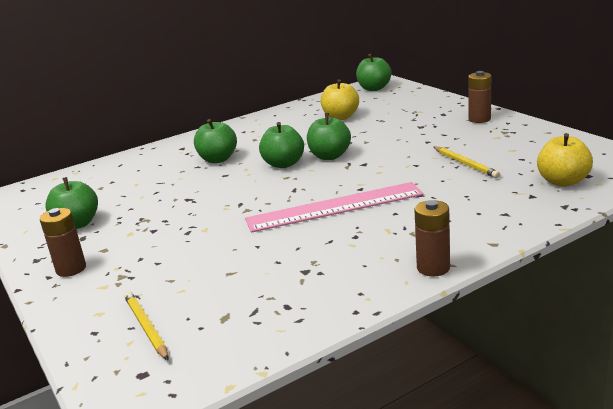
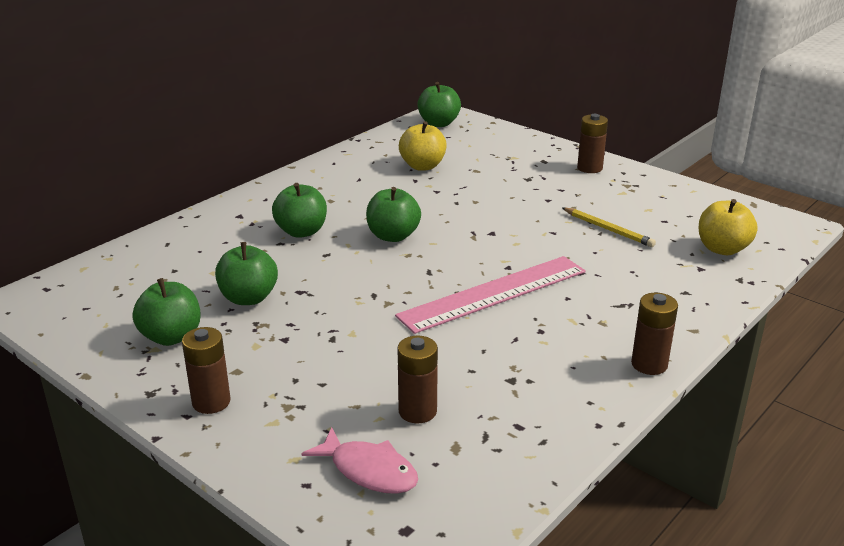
camera: 20 degrees left, 5 degrees up
(146, 327) = (369, 470): yellow pencil -> pink fish
(214, 288) = (417, 411): none -> brown battery
(329, 156) = (444, 223): green apple -> green apple (248, 298)

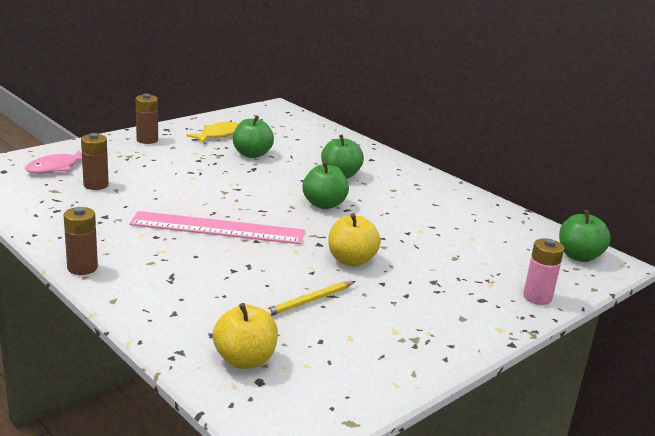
camera: 95 degrees right, 5 degrees down
(171, 337) = (218, 135): green apple -> yellow fish
(422, 166) = (463, 233): yellow apple -> yellow apple (351, 260)
(493, 293) = (217, 228): pink ruler -> pink ruler turned 60 degrees counterclockwise
(523, 141) = (537, 297): none -> pink battery
(589, 168) = (462, 324): brown battery -> none

